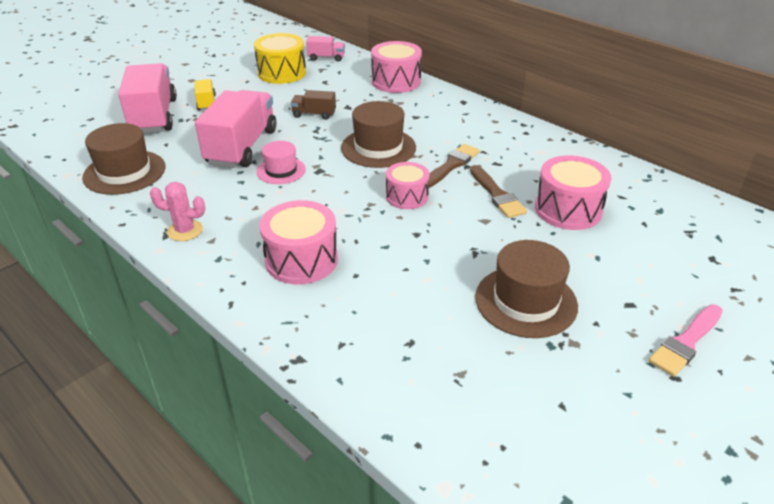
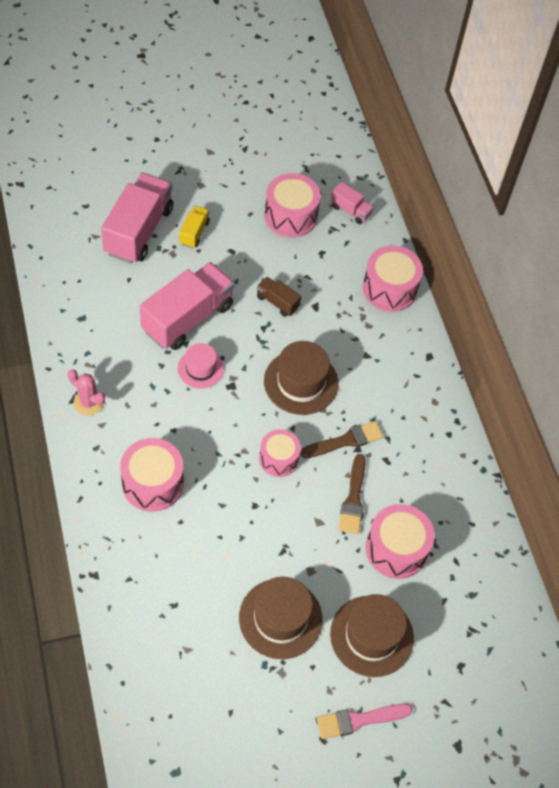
camera: 25 degrees right, 20 degrees up
(124, 172) = (79, 302): brown hat -> brown hat (371, 636)
(282, 73) = (290, 216): yellow drum -> pink drum

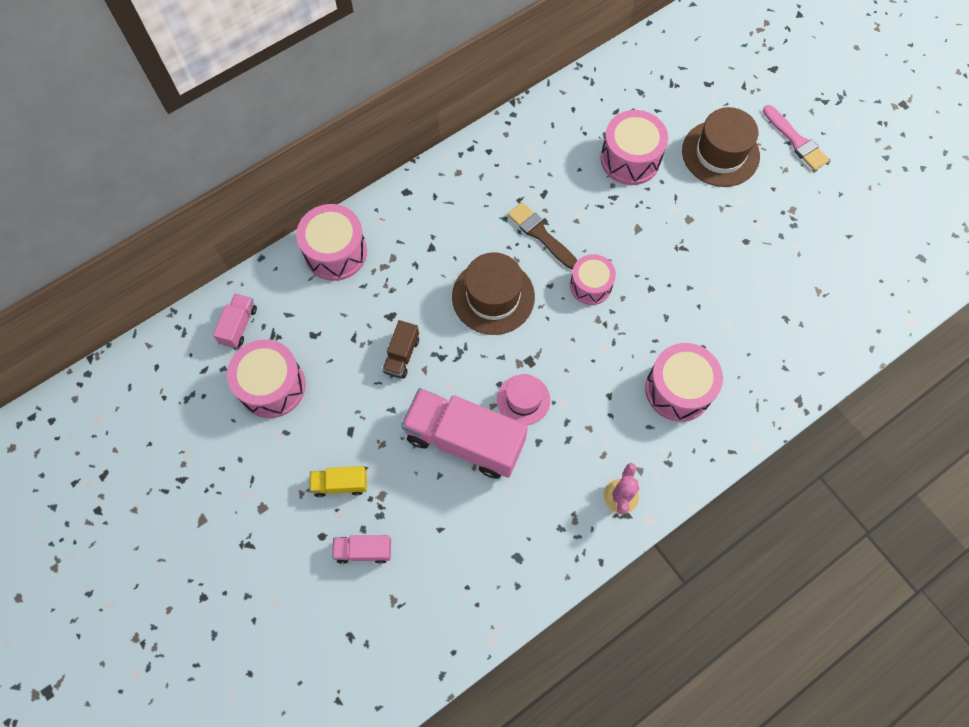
camera: 105 degrees left, 10 degrees up
(139, 231) = (364, 550): pink truck -> pink truck, size x0.47
(280, 618) = (746, 227): brown hat -> none
(353, 498) = (598, 208): brown brush -> none

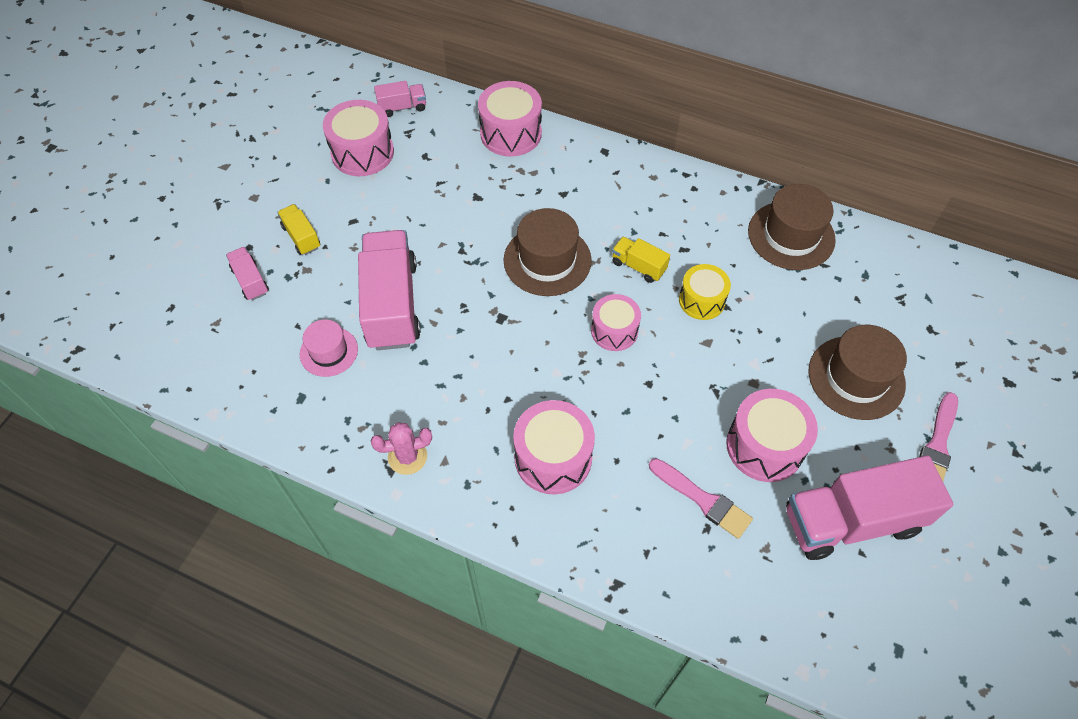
camera: 60 degrees right, 10 degrees down
(402, 355) = (445, 222): brown truck -> none
(523, 400) = (459, 331): pink hat -> pink hat (329, 351)
(540, 234) = (638, 266): brown brush -> yellow truck
(576, 115) = (791, 235): none -> brown hat
(599, 210) = (701, 300): none -> yellow drum
(630, 159) = (780, 301): pink drum -> pink drum (764, 446)
(763, 308) = (703, 500): none -> pink brush
(824, 227) = (851, 521): none -> pink truck

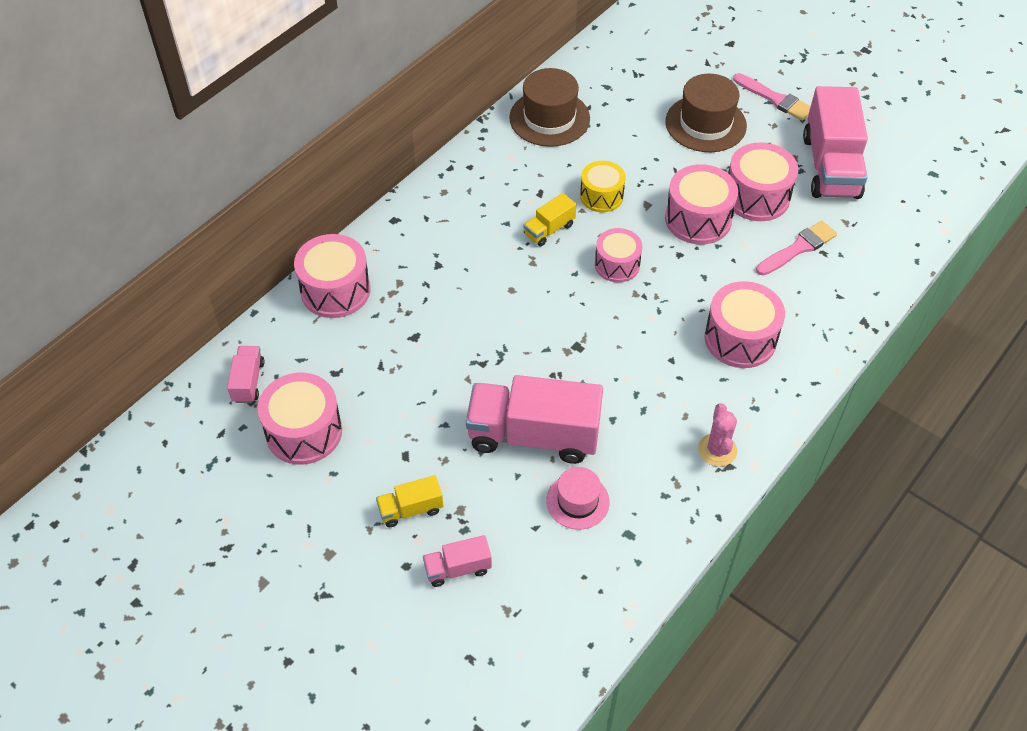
camera: 75 degrees left, 5 degrees down
(547, 260) = (519, 296): brown hat -> none
(706, 392) = (698, 219): none -> pink drum

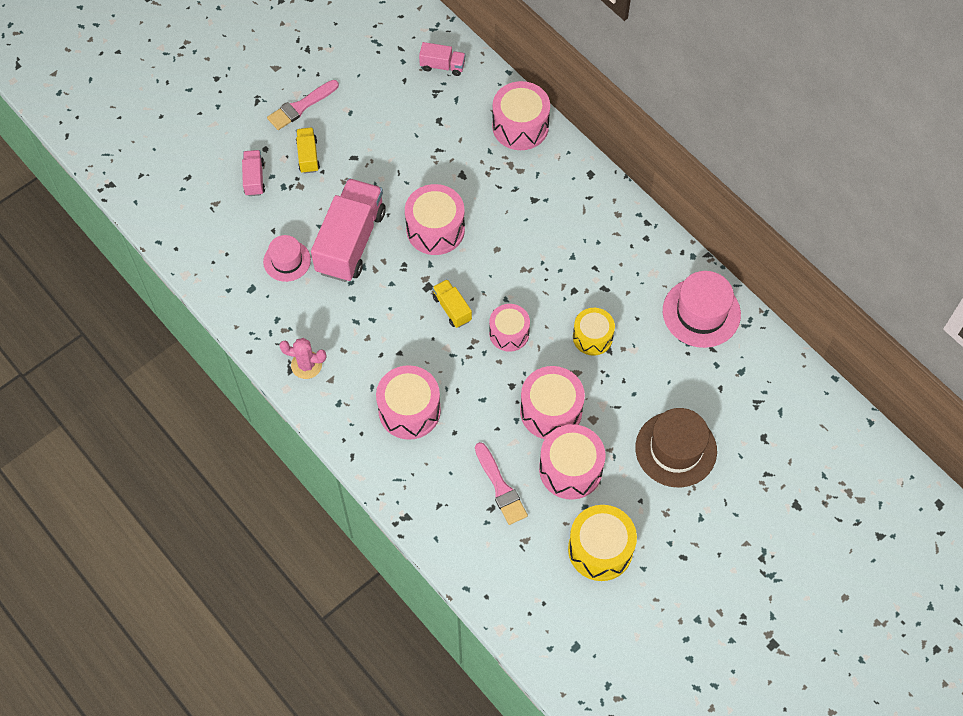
camera: 100 degrees right, 10 degrees up
(304, 432) = (389, 97): pink drum -> pink drum (435, 229)
(549, 118) = (701, 312): brown hat -> pink hat
(549, 230) = (559, 288): yellow truck -> yellow truck (452, 309)
(775, 99) = (704, 525): pink brush -> pink brush (301, 107)
(830, 166) = (600, 549): pink truck -> yellow drum

